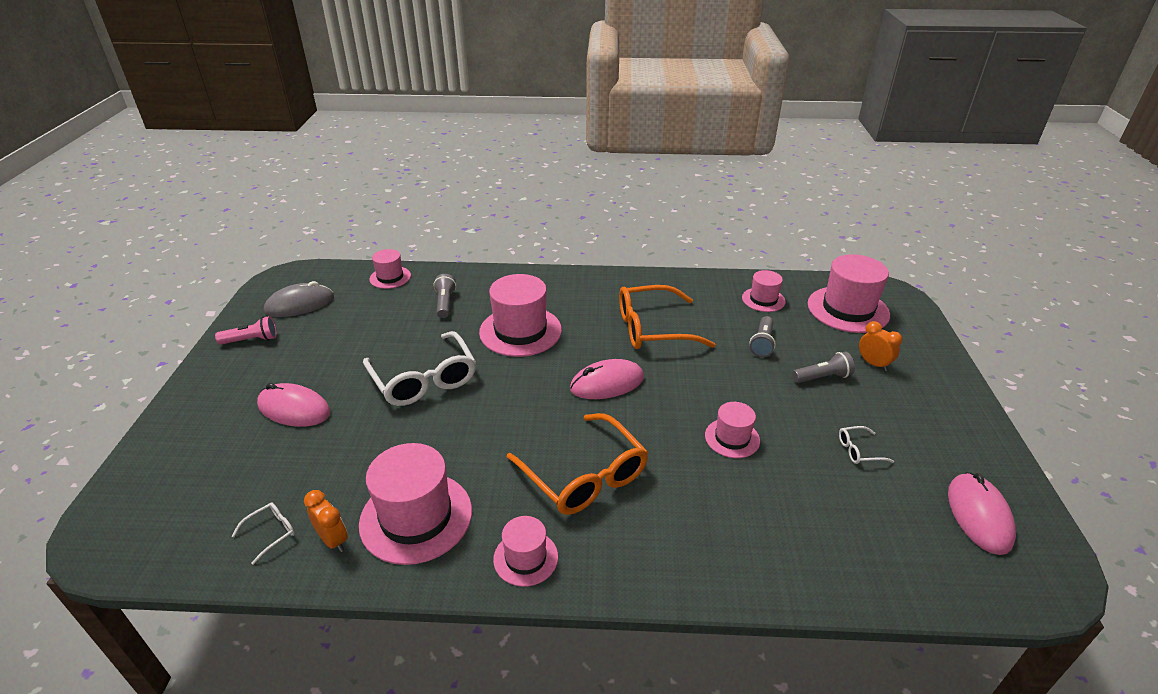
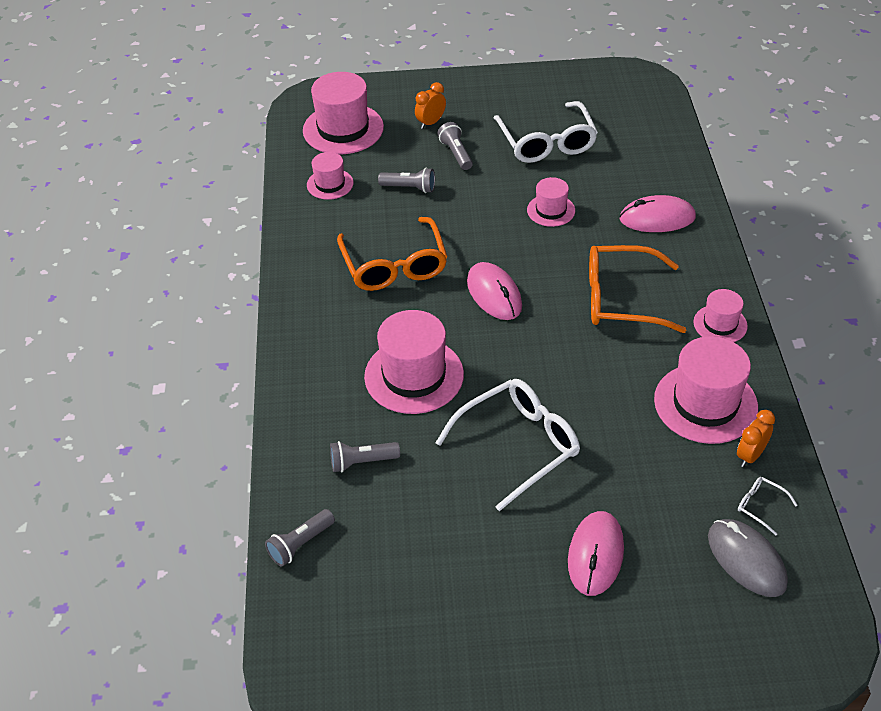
camera: 95 degrees left, 10 degrees up
(251, 340) = (475, 664): pink flashlight -> none
(300, 304) = (381, 637): grey mouse -> grey mouse (746, 560)
(390, 277) = (300, 544): pink hat -> grey flashlight
(584, 475) = (622, 299): orange glasses -> orange glasses turned 135 degrees counterclockwise
(859, 450) = (546, 142): white glasses -> white glasses, size x2.40
(978, 515) = (597, 96): pink mouse -> pink mouse (657, 218)

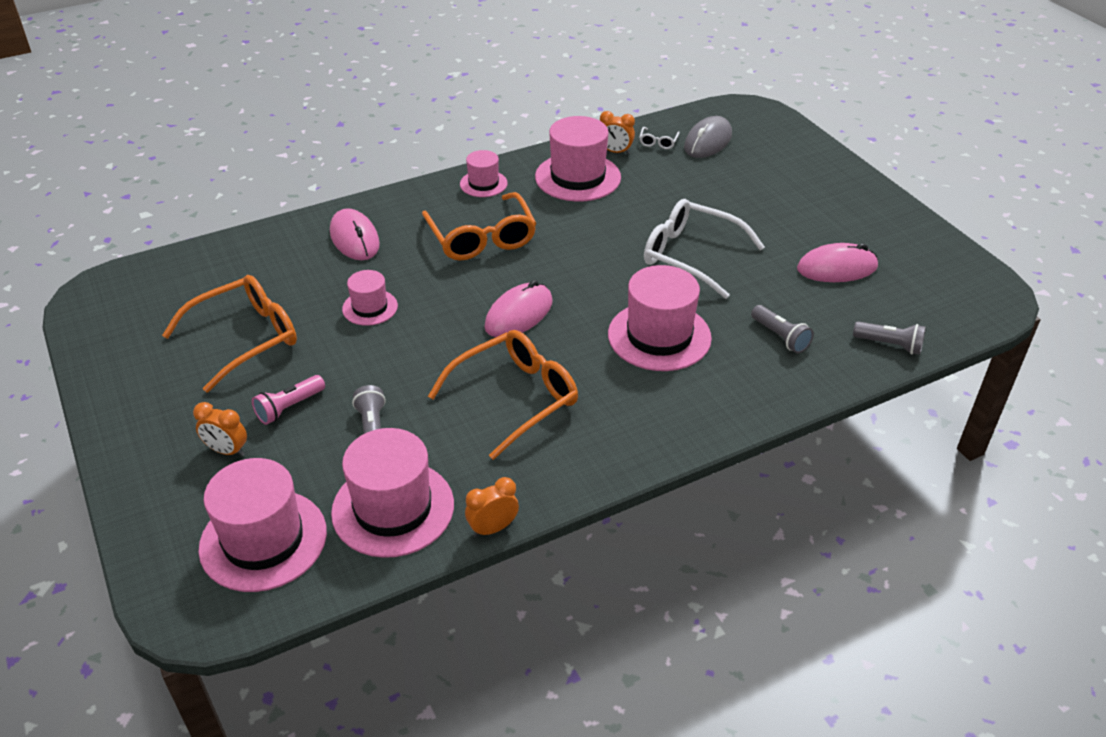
camera: 115 degrees left, 5 degrees down
(281, 224) = (493, 528): none -> orange clock
(330, 184) = (393, 508): pink hat -> pink hat, size x1.82
(456, 154) = (289, 407): grey flashlight -> pink flashlight
(546, 142) = (244, 339): white glasses -> orange glasses
(595, 555) = (759, 199): pink mouse -> pink mouse (836, 268)

